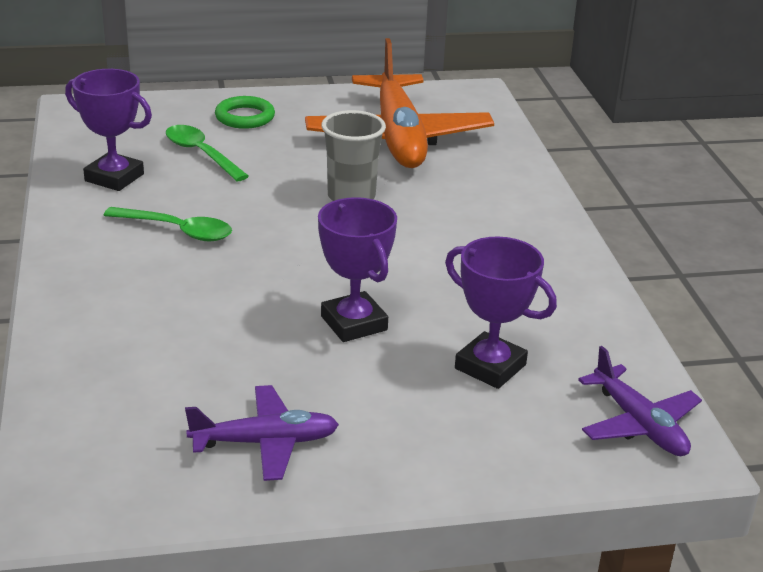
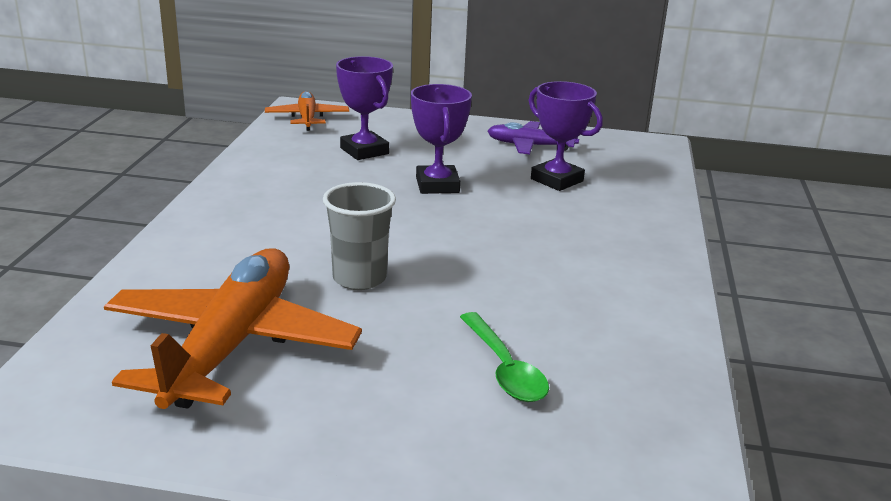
camera: 160 degrees left, 5 degrees down
(114, 177) = (621, 353): purple trophy -> purple trophy (556, 180)
(177, 230) = (557, 276): green spoon -> none
(245, 117) = (416, 428): green ring -> none
(639, 424) = (307, 118): purple plane -> orange plane

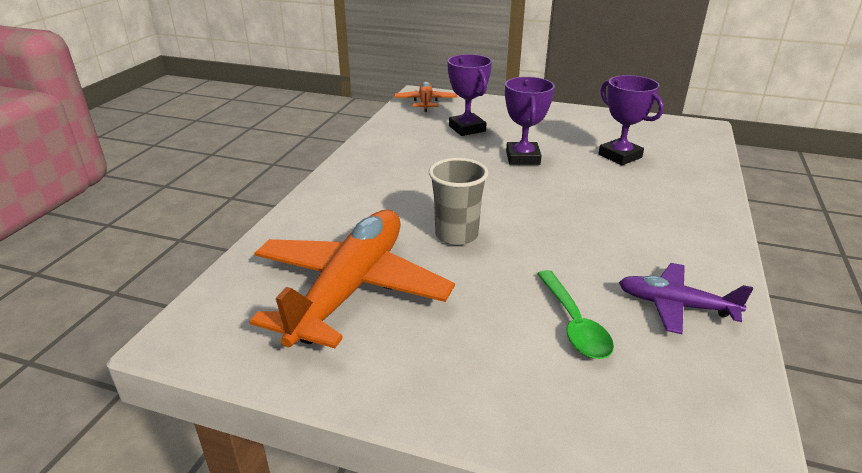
camera: 10 degrees right, 5 degrees up
(530, 146) = (598, 127): purple plane -> purple plane (675, 305)

